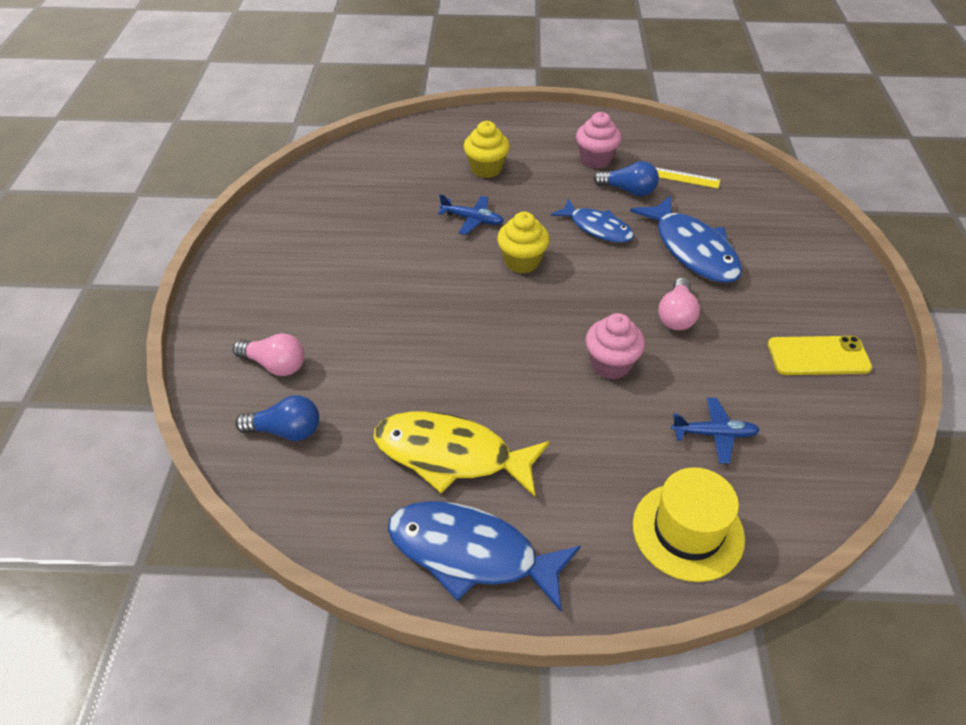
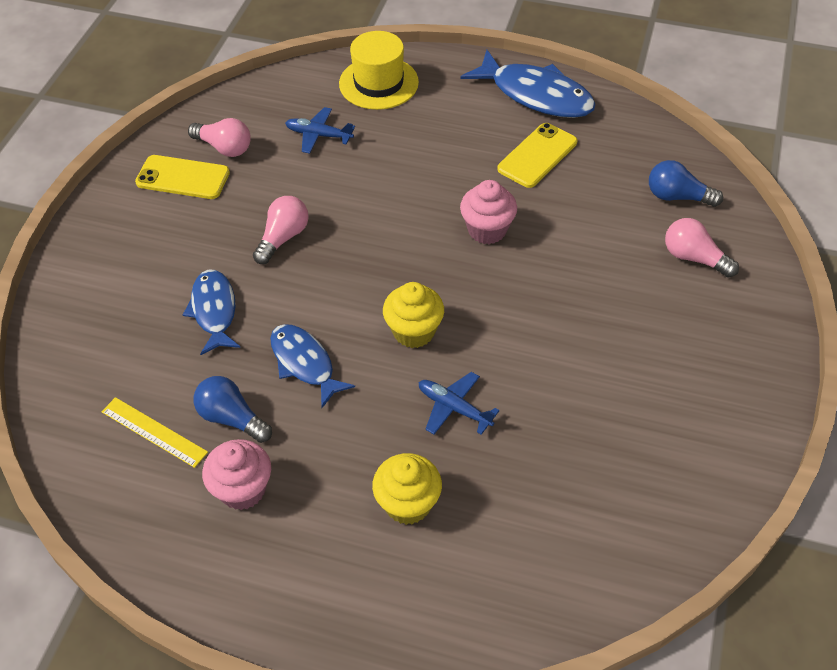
camera: 165 degrees left, 5 degrees up
(451, 455) = (537, 156): yellow fish -> yellow phone
(611, 364) = (373, 203): pink cupcake -> pink cupcake (487, 230)
(692, 249) = (214, 311): blue fish -> blue fish, size x0.64
(805, 398) = (224, 147): none -> pink light bulb

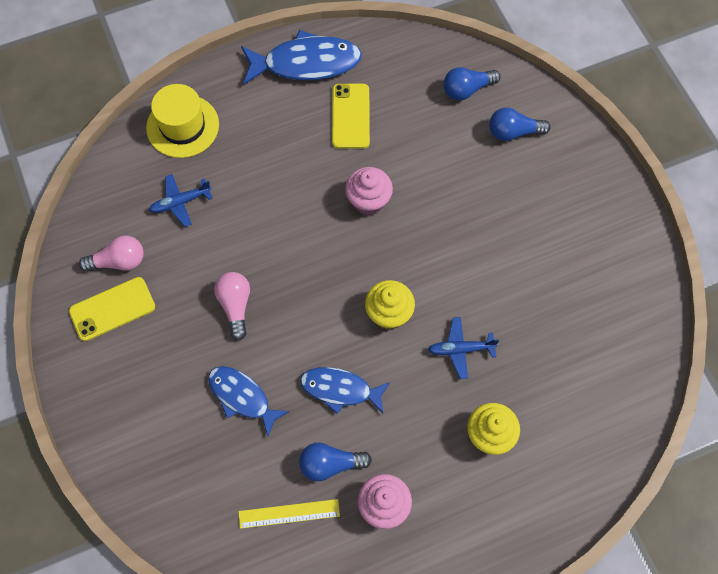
camera: 40 degrees left, 15 degrees up
(694, 258) = (513, 132): pink light bulb -> blue light bulb

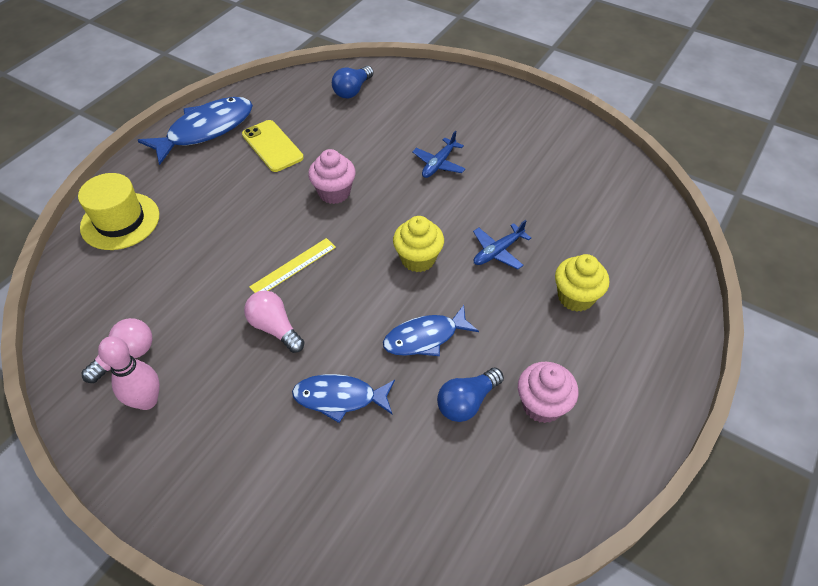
camera: 35 degrees left, 15 degrees down
(112, 309) = (147, 400): yellow phone -> pink bowling pin
(180, 202) = (159, 277): blue plane -> blue plane (438, 164)
(289, 513) = (465, 469): yellow ruler -> yellow ruler (293, 266)
(513, 132) = (410, 99): blue light bulb -> none

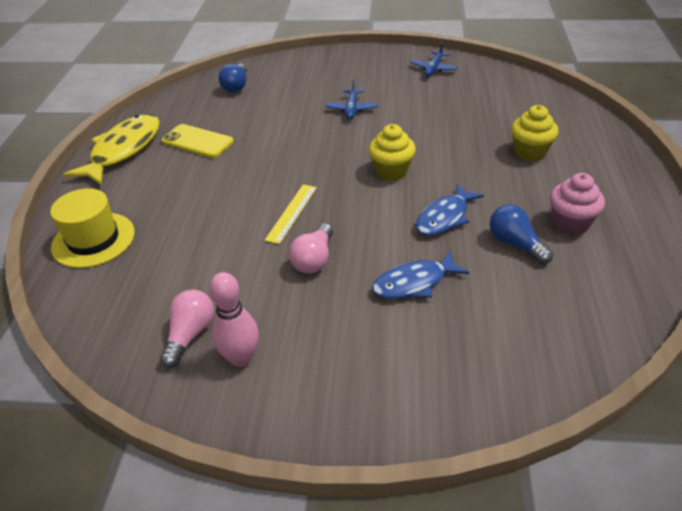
camera: 25 degrees left, 10 degrees down
(205, 130) = (123, 150): blue fish -> yellow fish
(275, 328) = (314, 259): pink light bulb -> pink light bulb turned 90 degrees counterclockwise
(334, 192) = (282, 154): pink cupcake -> none
(467, 402) = (515, 244): blue light bulb -> blue light bulb turned 120 degrees clockwise
(497, 251) = (448, 146): blue plane -> blue plane (433, 69)

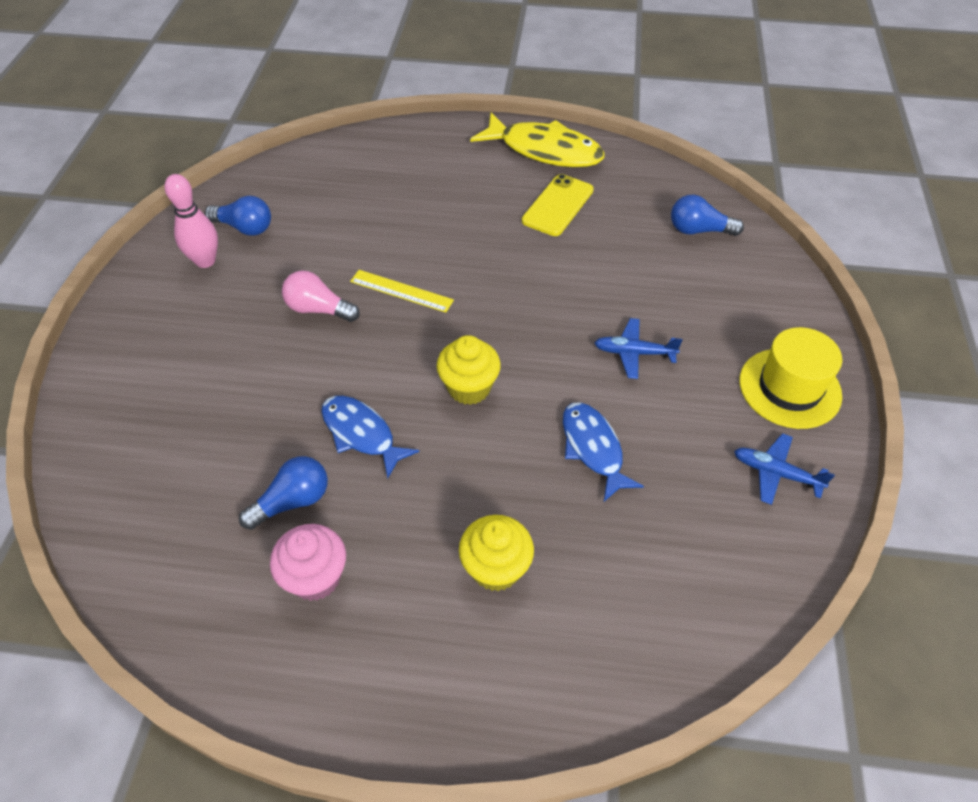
camera: 90 degrees right, 10 degrees up
(93, 240) = (390, 153): yellow hat -> yellow hat (789, 388)
(190, 335) = (244, 227): pink light bulb -> blue light bulb
(414, 283) = (257, 391): blue fish -> blue fish (593, 448)

